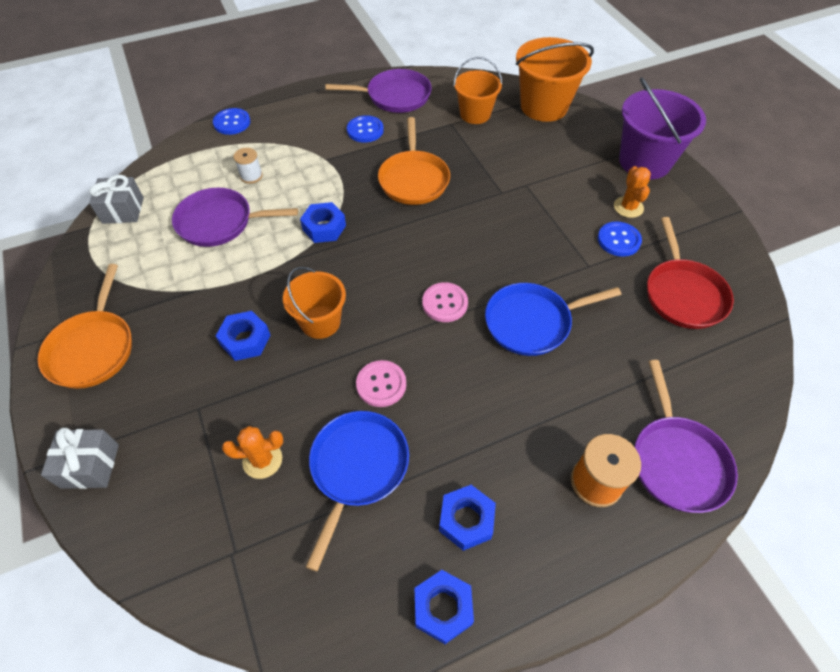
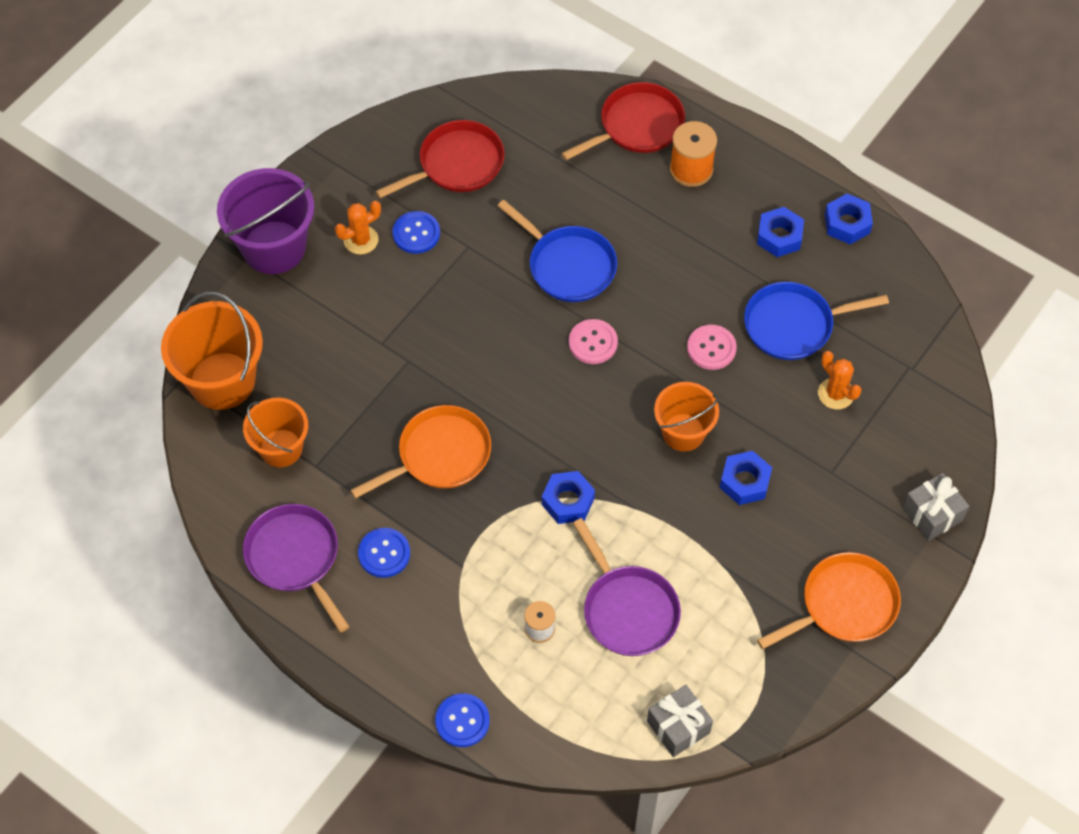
camera: 120 degrees left, 5 degrees up
(677, 461) = (637, 126): purple pan -> red pan

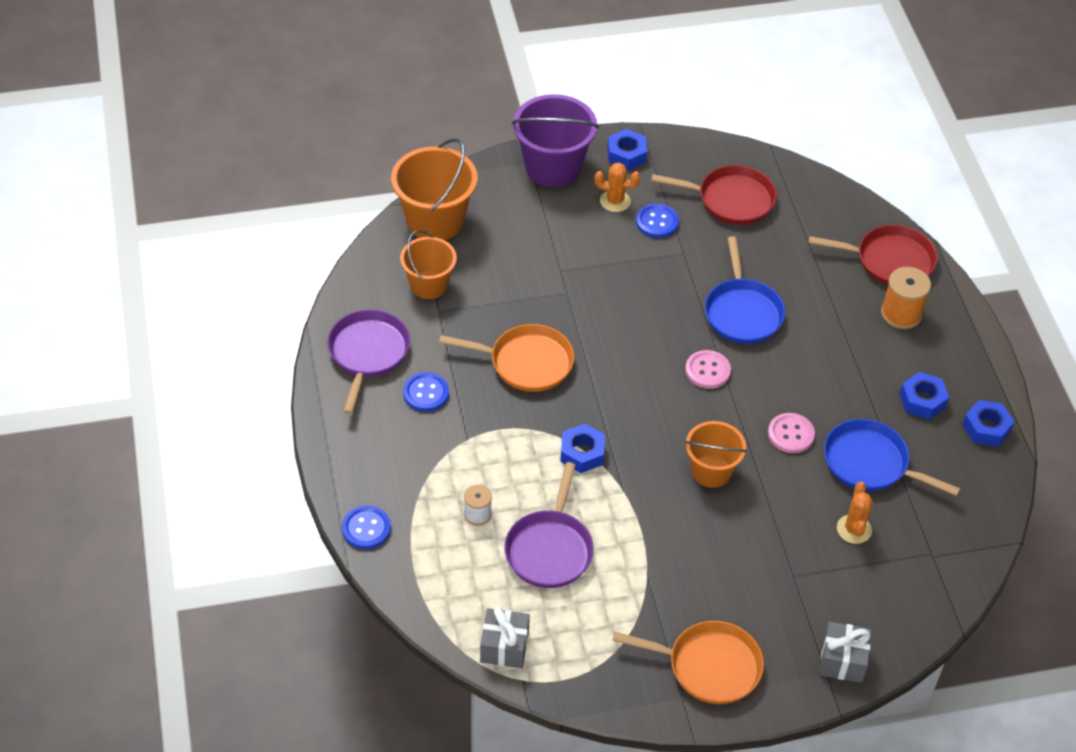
camera: 40 degrees right, 10 degrees down
(745, 482) = (722, 534): blue nut -> blue nut (626, 155)

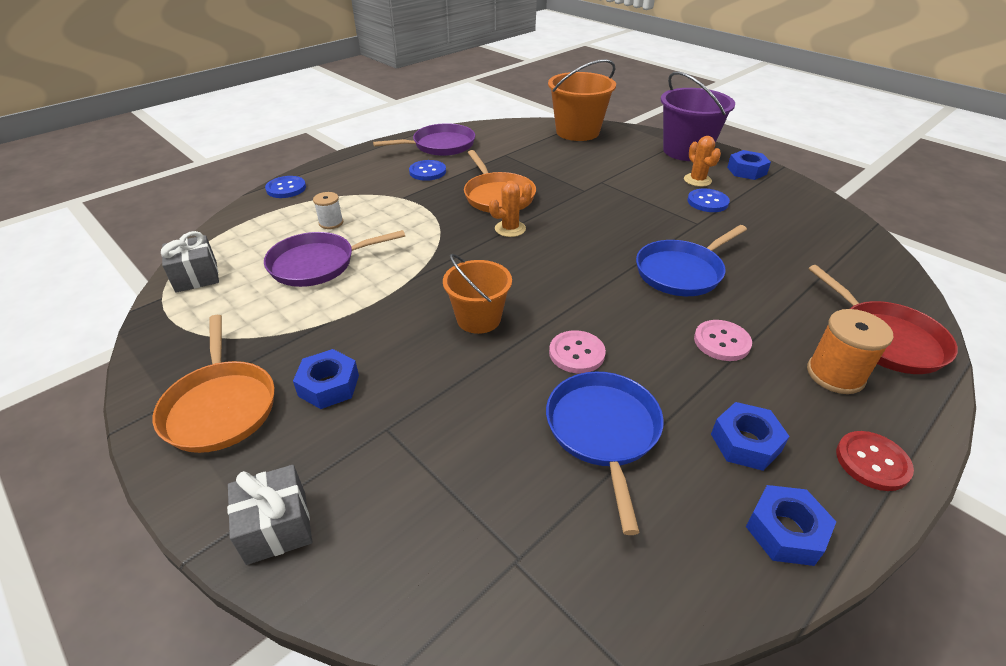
camera: 60 degrees right, 10 degrees down
(429, 285) = (522, 145): orange bucket -> none
(582, 453) = (433, 246): blue nut -> blue nut (329, 385)
(707, 370) = (592, 276): pink button -> pink button (721, 342)
(731, 199) = (788, 225): red pan -> none
(854, 529) = (493, 455): orange cactus -> orange cactus (510, 229)
(970, 354) = (872, 462): none -> red button

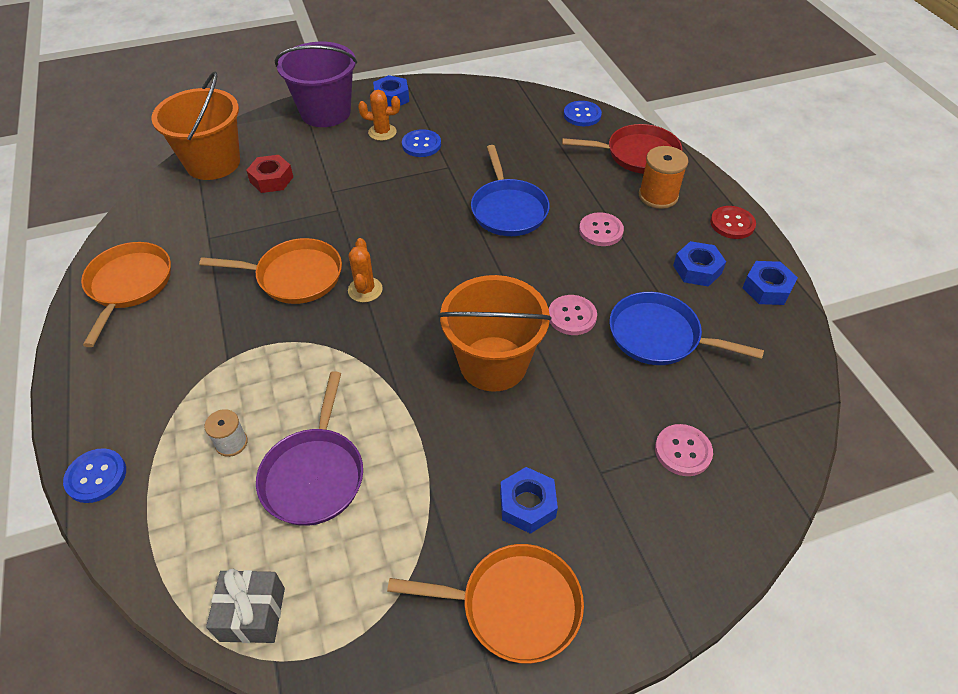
camera: 65 degrees left, 10 degrees up
(277, 527) = (677, 574): grey gift -> none
(427, 172) = (186, 317): blue button -> blue button (582, 115)
(440, 145) = (129, 285): purple pan -> orange pan
(445, 494) = (683, 451): none -> pink button
(478, 319) = (493, 363): orange bucket -> orange bucket, size x1.56
(586, 156) = (271, 179): none -> red nut

